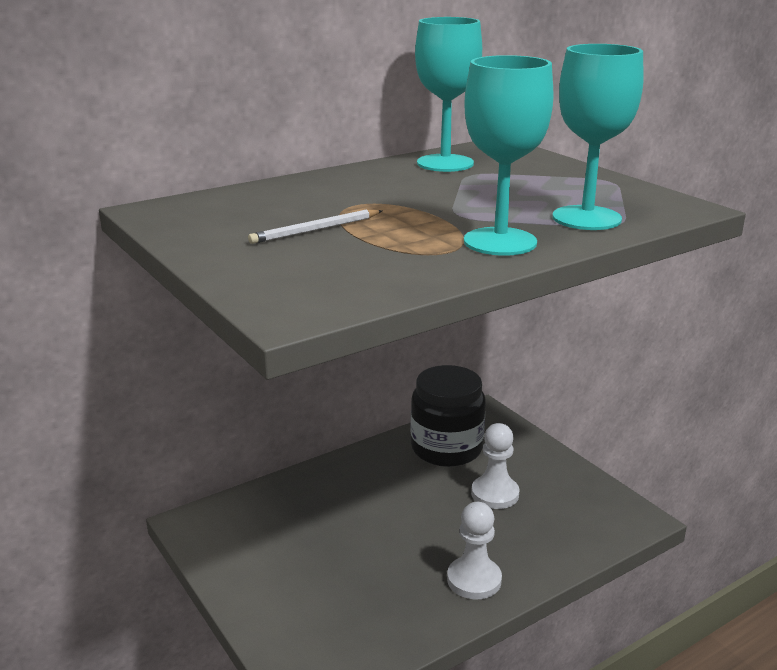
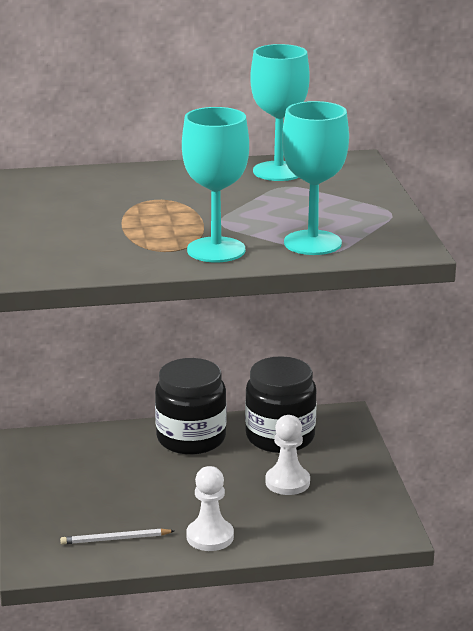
camera: 25 degrees right, 0 degrees up
(315, 230) = (99, 216): white pencil -> white pencil (115, 539)
(363, 473) = (191, 438): none -> black jar

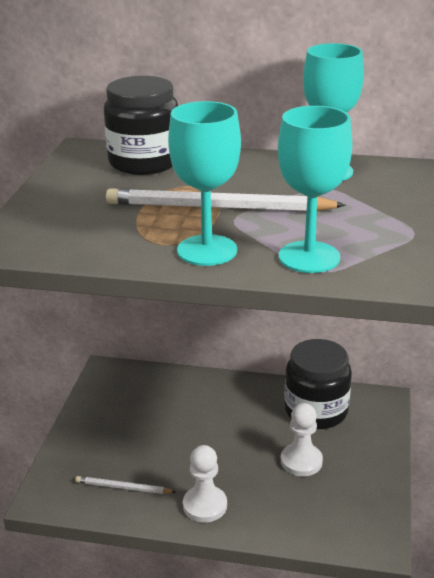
camera: 20 degrees right, 5 degrees up
(191, 438) = (238, 396): black jar -> black jar (144, 162)
(197, 214) = (218, 207): none -> white pencil

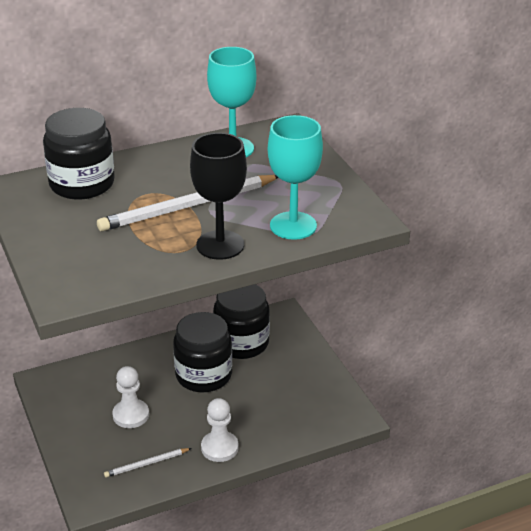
camera: 35 degrees left, 5 degrees up
(207, 250) = (220, 245): turquoise goblet -> black goblet
(251, 426) = (203, 375): none -> black jar
(301, 461) = (261, 385): white pawn -> white pawn (131, 415)

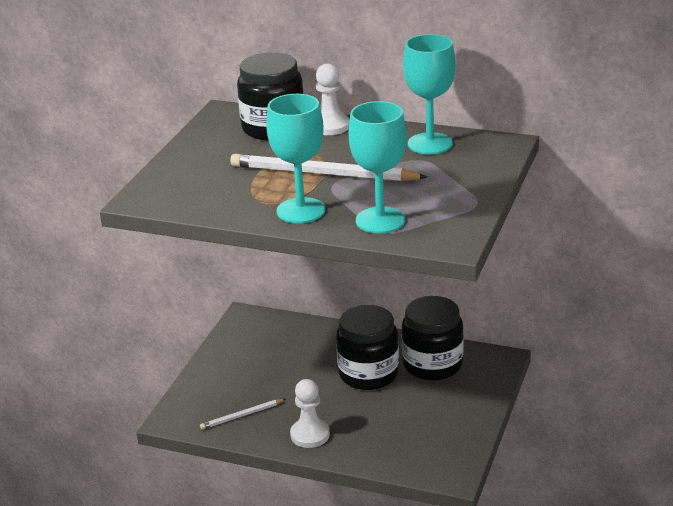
camera: 45 degrees right, 5 degrees down
(131, 415) = (275, 374): white pawn -> white pawn (330, 126)
(146, 464) = (241, 416): white pencil -> white pencil turned 45 degrees counterclockwise
(220, 245) = (301, 211): black goblet -> turquoise goblet

